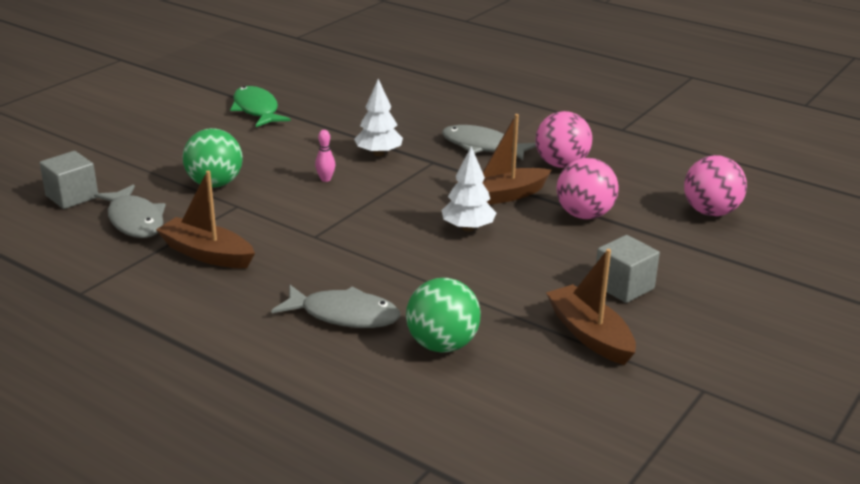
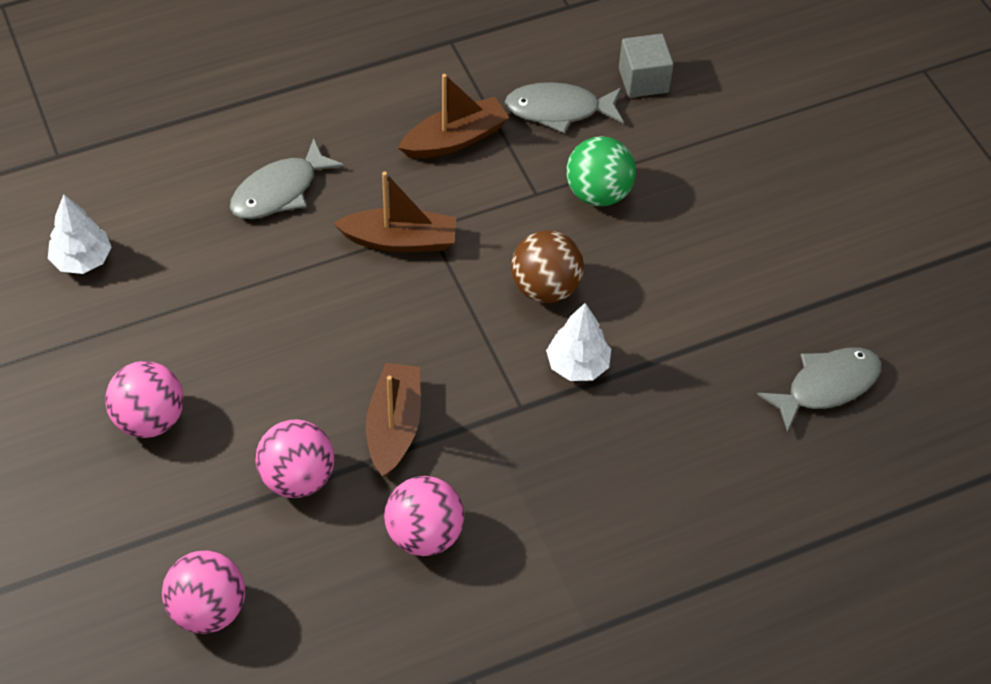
camera: 120 degrees right, 25 degrees up
(256, 110) = (781, 301): green fish -> none
(325, 179) = (545, 288): pink bowling pin -> brown ball
(442, 345) = (183, 234): green ball -> none
(468, 228) = (351, 357): white tree -> white tree (82, 260)
(482, 146) = (528, 480): grey fish -> grey fish (827, 386)
(589, 335) = (108, 343): brown boat -> brown boat (400, 240)
(624, 287) = (149, 419): grey cube -> pink ball

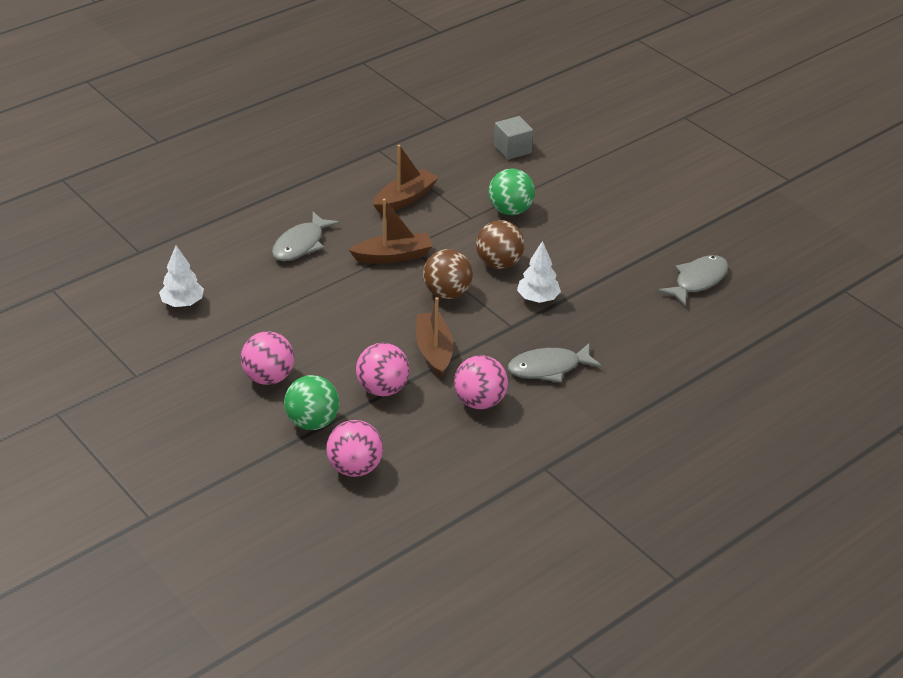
camera: 15 degrees left, 15 degrees down
(180, 513) = (312, 422): none -> green ball
(451, 325) = (447, 293): none -> brown ball
(559, 110) = (465, 173): grey fish -> grey fish (548, 368)

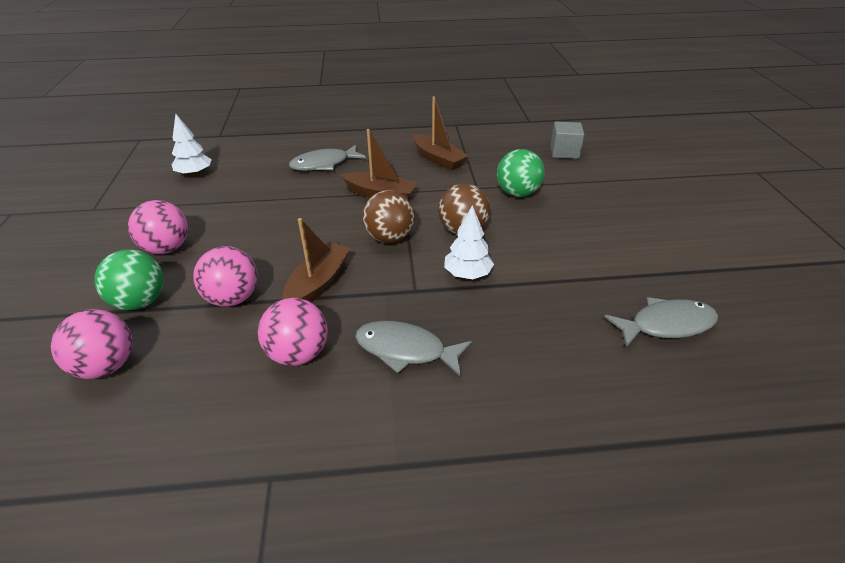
camera: 35 degrees right, 0 degrees up
(405, 199) = (438, 159): brown boat -> brown boat turned 60 degrees clockwise

